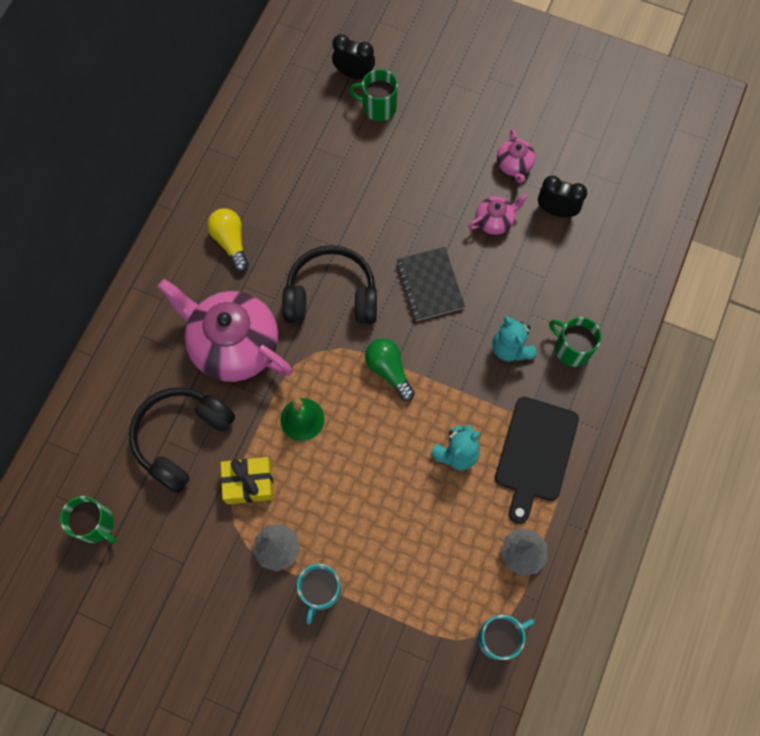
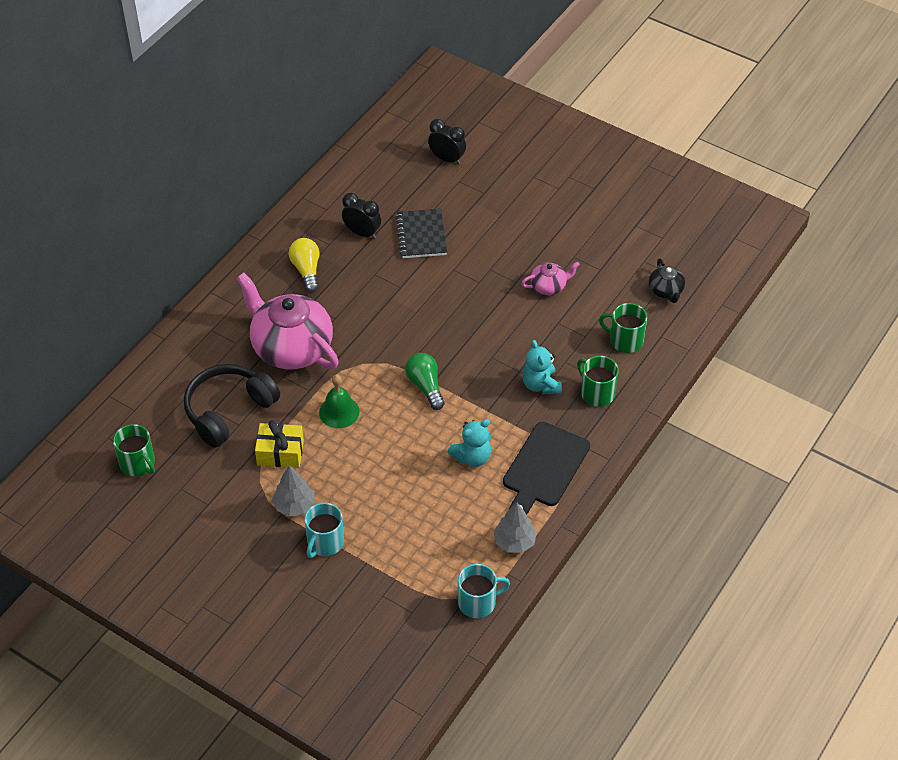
camera: 10 degrees right, 20 degrees down
(331, 295) = (387, 323): black headphones -> none
(378, 107) = (463, 186): green mug -> green mug (625, 340)
(430, 285) = (478, 327): black notebook -> black notebook (421, 235)
(514, 165) = (577, 246): pink teapot -> none
(556, 210) = (607, 286): black clock -> black clock (362, 233)
(618, 207) = (666, 291): none -> black teapot

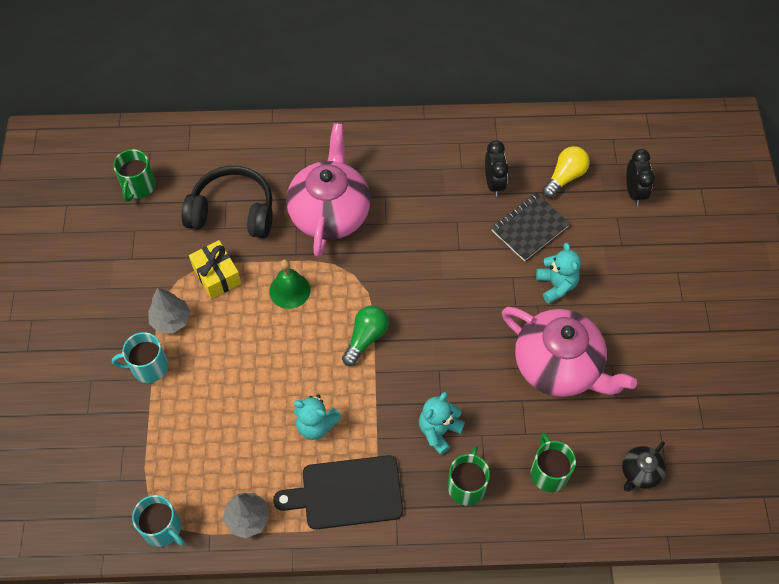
camera: 55 degrees right, 10 degrees up
(306, 270) = (419, 170): yellow light bulb -> yellow light bulb (565, 177)
(483, 248) = (556, 285): none -> turquoise teddy bear
(549, 286) = (558, 366): pink teapot -> pink teapot, size x2.21

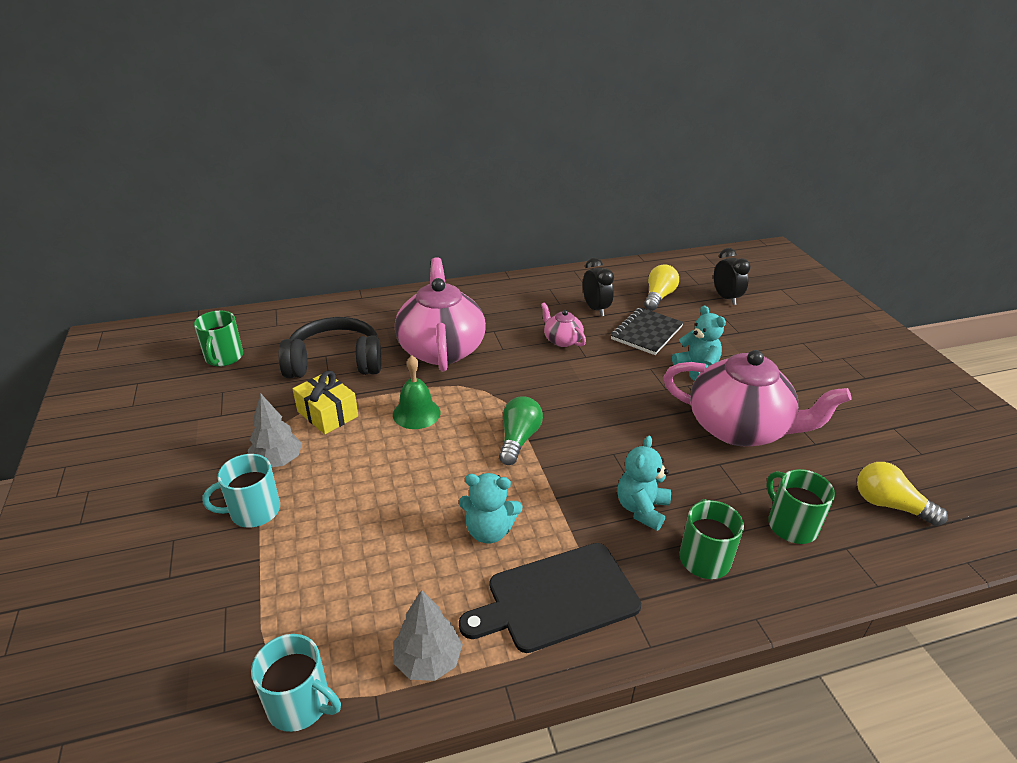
camera: 15 degrees left, 25 degrees down
(445, 222) = (562, 340): none -> pink teapot
(640, 472) = (889, 505): black teapot -> yellow light bulb

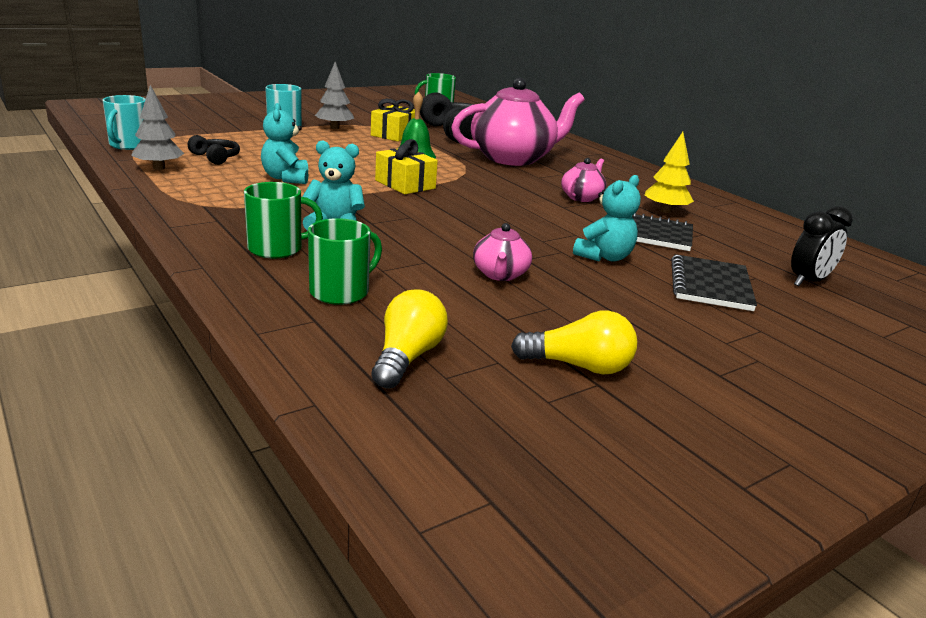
camera: 70 degrees right, 10 degrees down
(391, 594) = (216, 157): none -> black headphones
(518, 439) = (405, 184): green light bulb -> yellow gift
(556, 598) = (218, 198): black cutting board -> none
(595, 309) = (665, 211): black clock -> yellow tree
(658, 297) = (743, 241): yellow light bulb -> yellow light bulb (579, 366)
(739, 428) = (500, 274): pink teapot -> pink teapot, size x0.45
(740, 338) = (710, 285): none -> black notebook

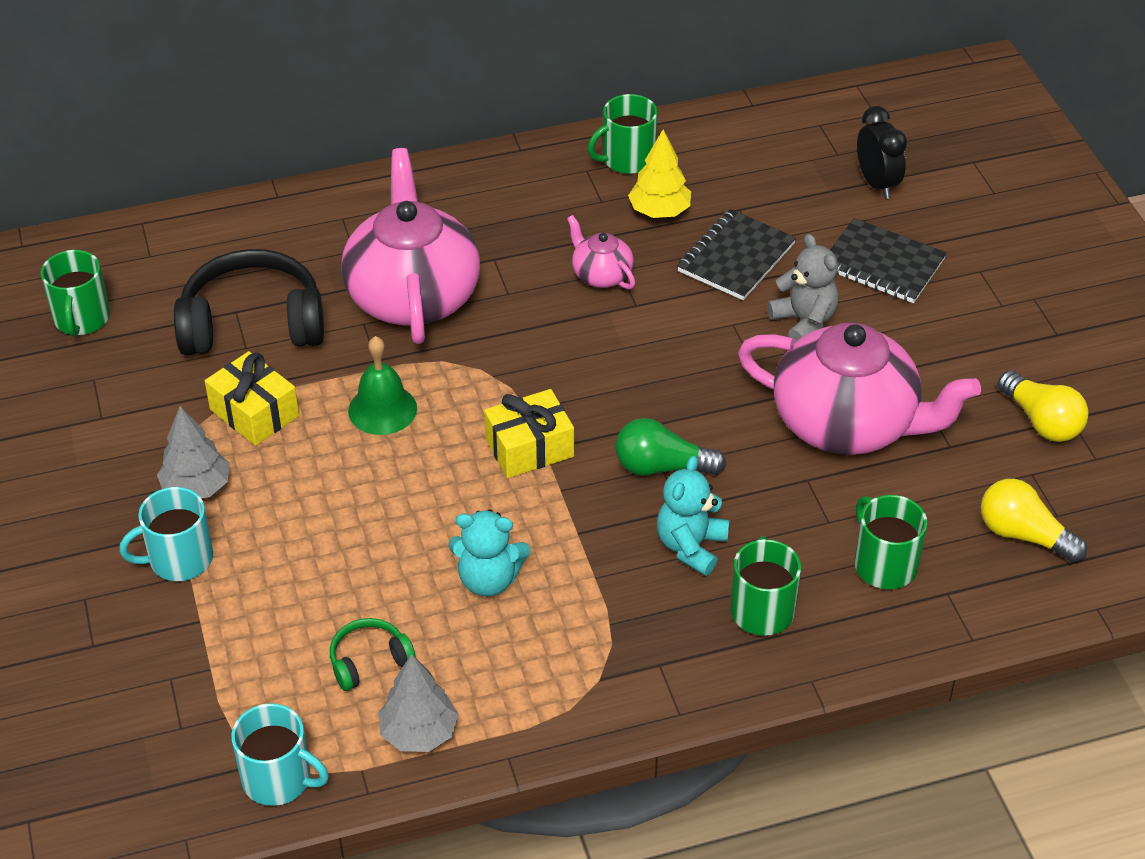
camera: 70 degrees left, 20 degrees up
(216, 157) = (369, 661): black headphones -> green headphones
(409, 216) = (661, 467): none -> green light bulb
(500, 274) = (847, 424): pink teapot -> pink teapot, size x2.21
(579, 366) = (1041, 421): yellow light bulb -> yellow light bulb turned 120 degrees clockwise
(604, 257) = (804, 322): turquoise teddy bear -> grey teddy bear
(704, 201) = (627, 159): none -> green mug

